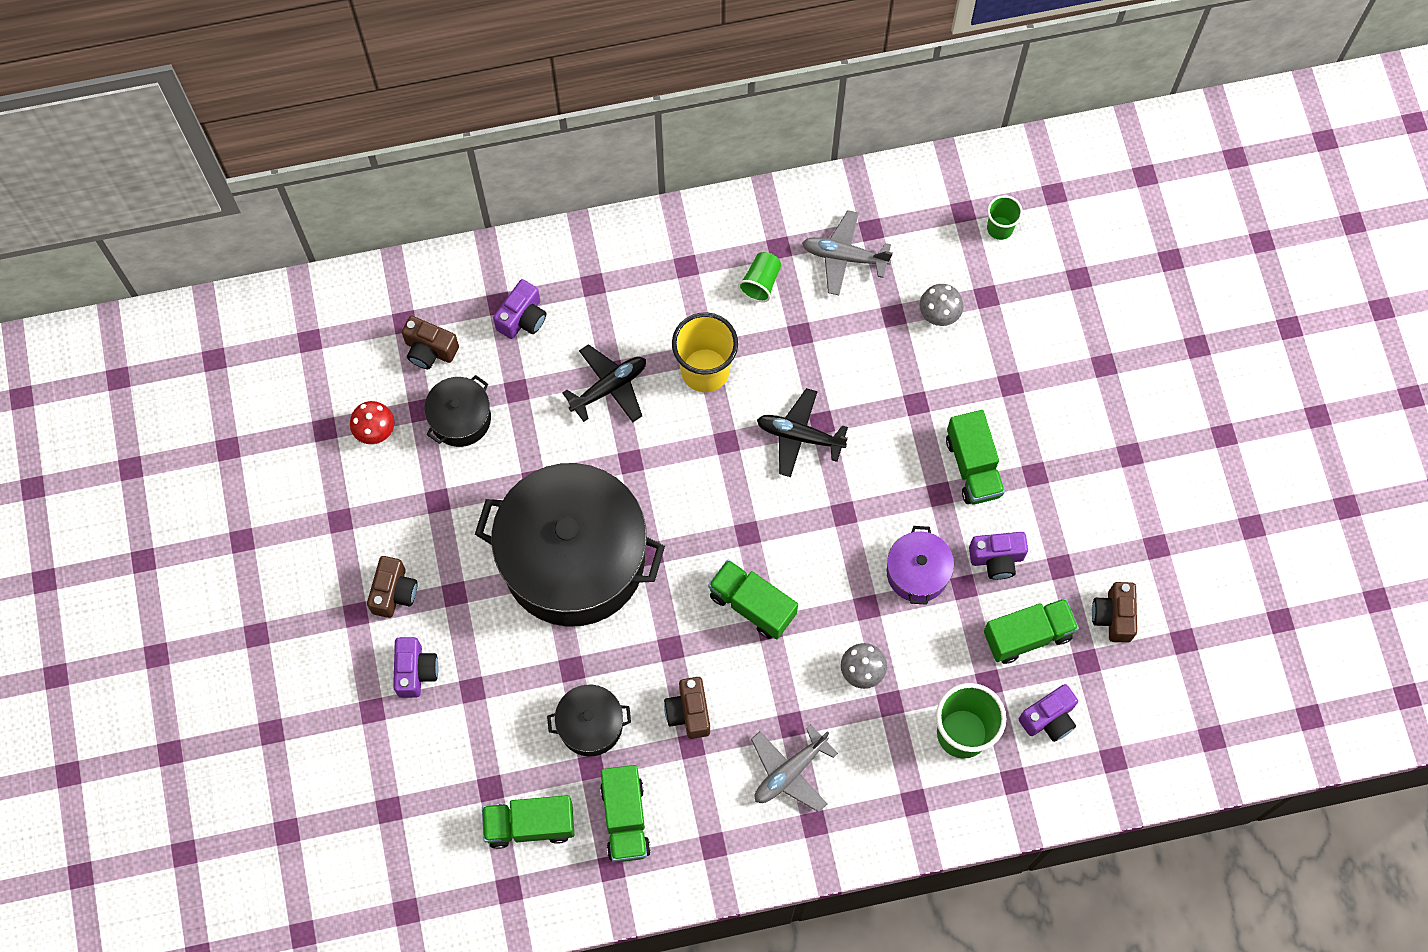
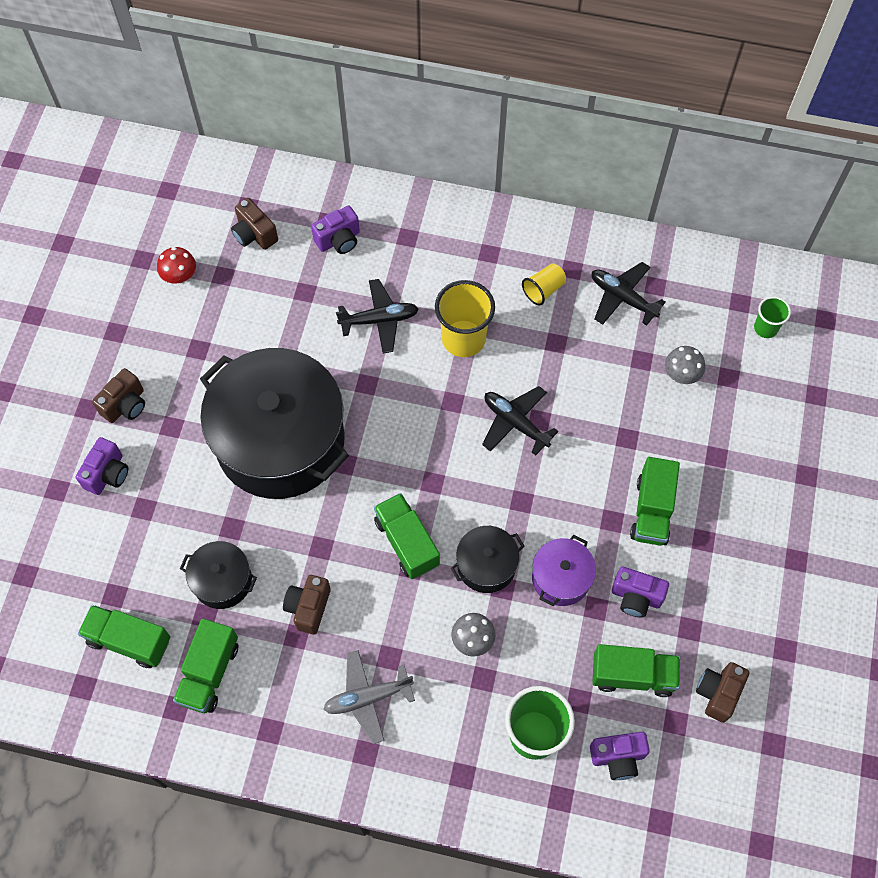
camera: 25 degrees right, 5 degrees down
(460, 418) = (250, 295): black pot -> black pot (486, 565)
(761, 282) = (543, 290): green cup -> yellow cup
(844, 257) = (622, 298): grey plane -> black plane

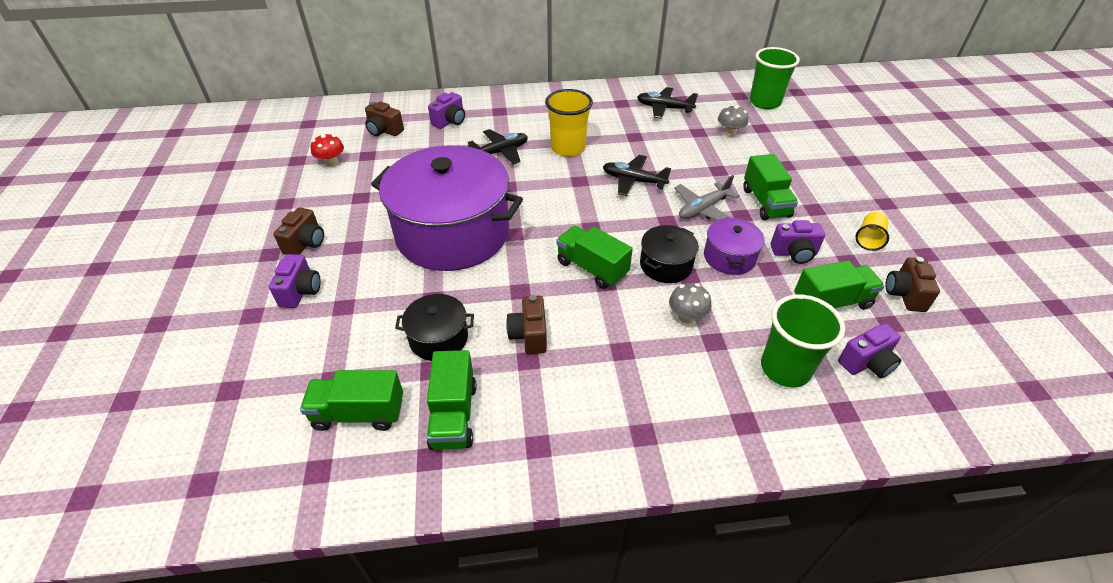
camera: 20 degrees left, 20 degrees down
(280, 441) = (452, 233): black pot -> purple pot
(367, 698) = (620, 387): grey plane -> grey plane (703, 209)
(543, 290) = (609, 115): yellow cup -> yellow cup (869, 239)
(765, 328) = (764, 102): green cup -> green cup, size x1.81

